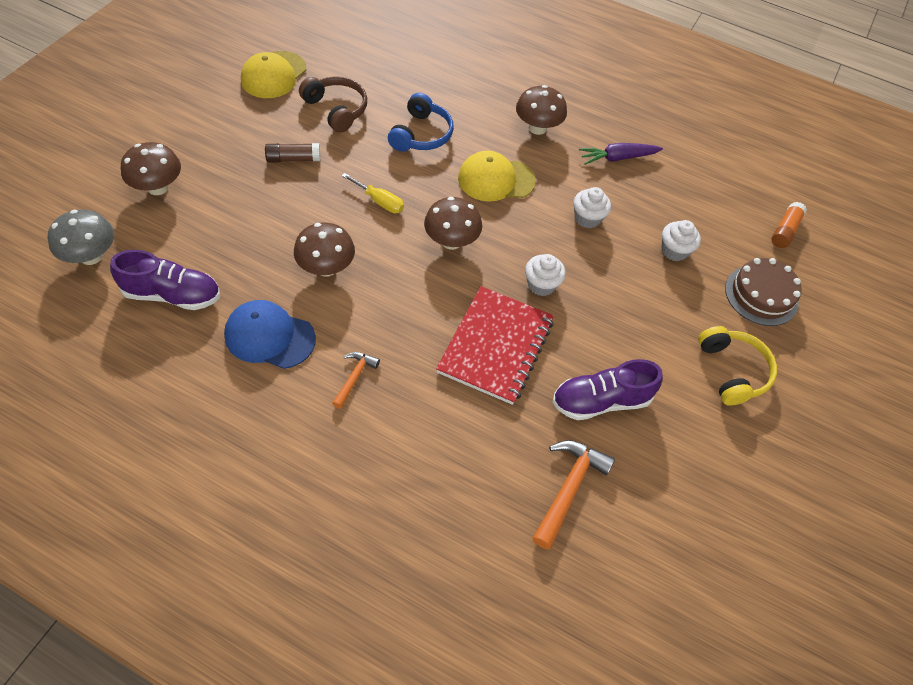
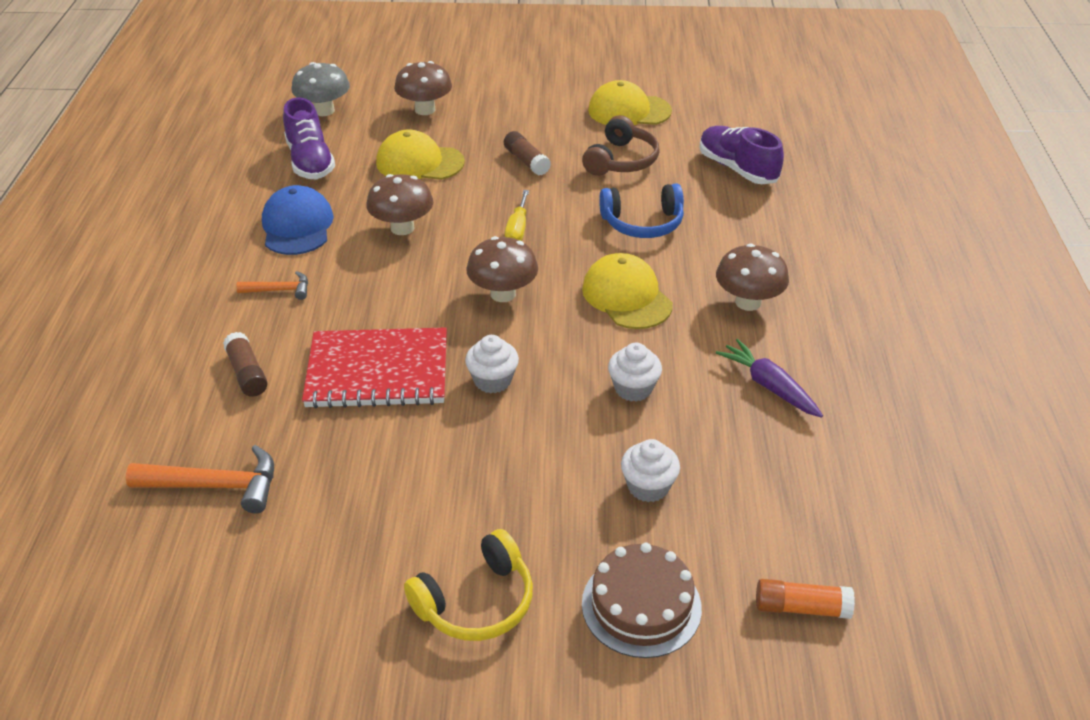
camera: 70 degrees right, 15 degrees down
(239, 222) = (419, 162): none -> yellow cap
(450, 432) = (247, 373): none -> brown glue stick
(600, 401) = (351, 480): purple shoe -> purple shoe (737, 169)

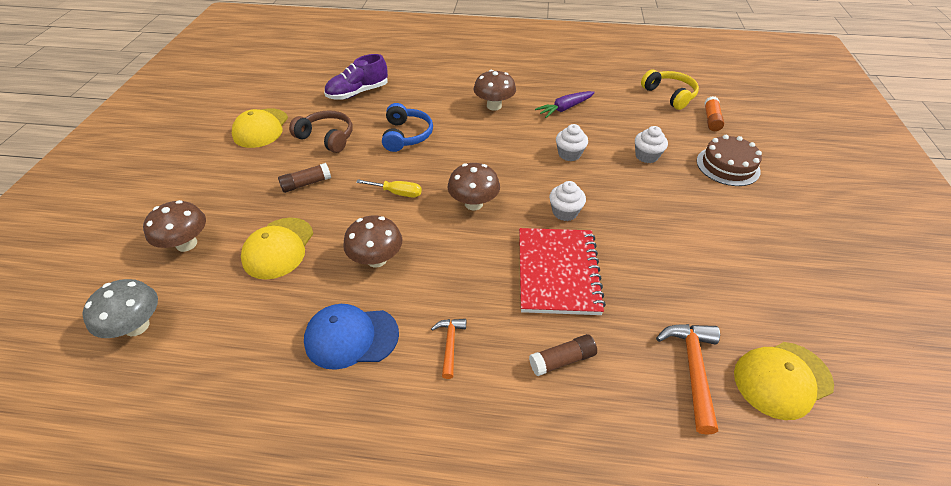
camera: 85 degrees left, 5 degrees up
(310, 161) = (237, 333): purple shoe -> none
(476, 602) = (748, 225): yellow headphones -> yellow headphones (669, 95)
(627, 296) = (483, 149): yellow cap -> yellow cap (782, 379)

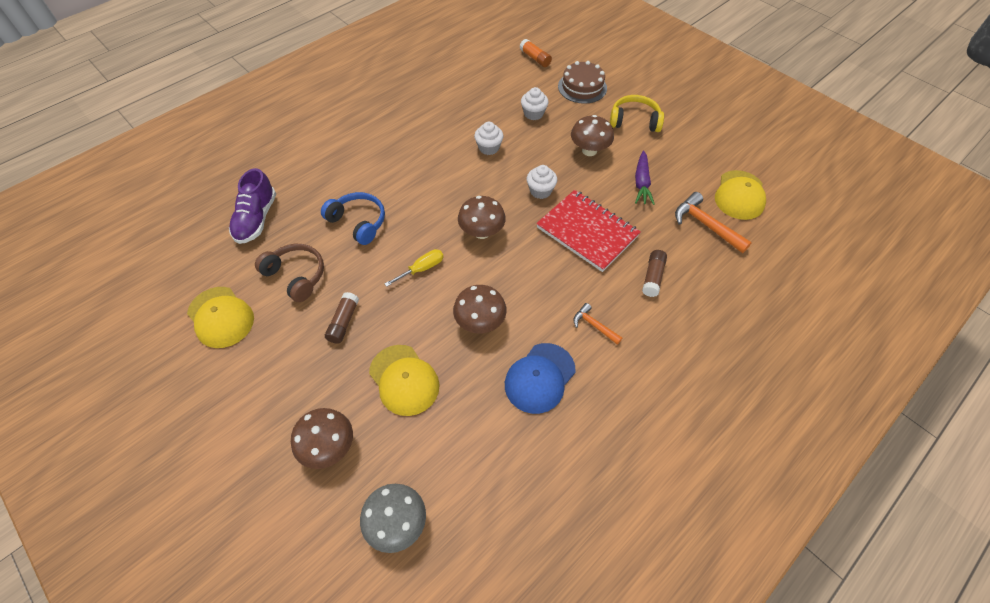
camera: 50 degrees left, 10 degrees up
(327, 137) = (296, 275): brown headphones -> brown headphones turned 60 degrees clockwise
(494, 106) = (386, 148): brown mushroom -> brown mushroom (589, 150)
(565, 108) = (438, 114): purple carrot -> purple carrot (641, 183)
(669, 95) = (489, 55): yellow headphones -> yellow headphones (634, 121)

